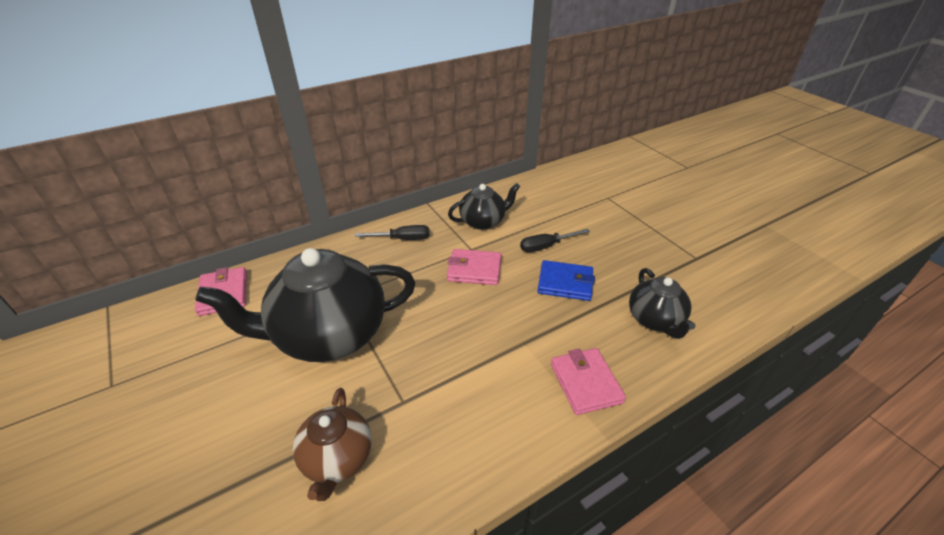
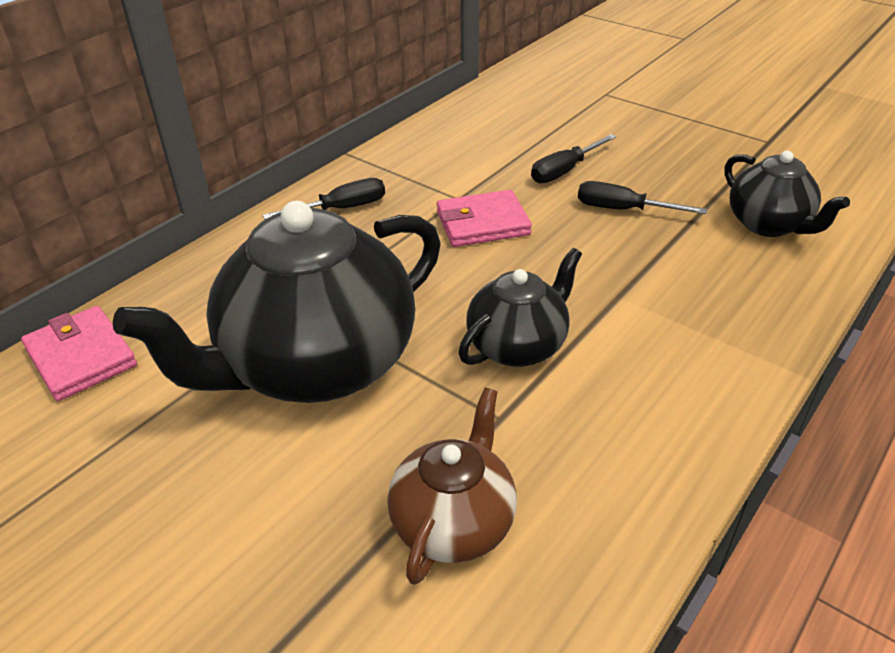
camera: 20 degrees left, 0 degrees up
(337, 459) = (454, 523): brown teapot -> brown teapot turned 135 degrees counterclockwise
(483, 222) = (451, 159): black teapot -> black teapot (518, 346)
(565, 283) = (623, 210): blue wallet -> black screwdriver
(585, 383) = (734, 321): pink wallet -> none

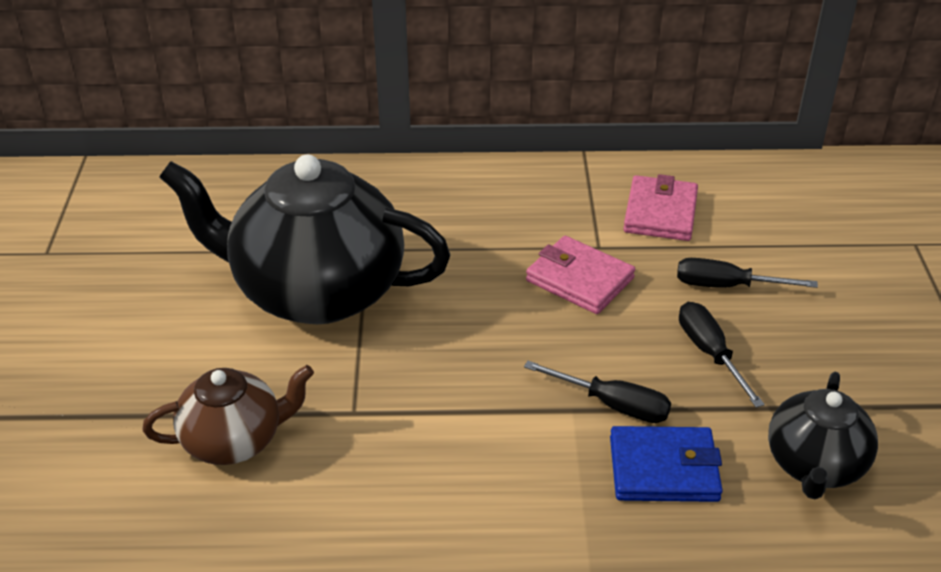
camera: 50 degrees right, 0 degrees up
(81, 357) = (221, 188): pink wallet -> pink wallet (660, 213)
(341, 209) = (504, 195): black screwdriver -> black screwdriver (613, 405)
(518, 346) = (443, 381): black teapot -> none
(719, 286) = (664, 469): none -> blue wallet

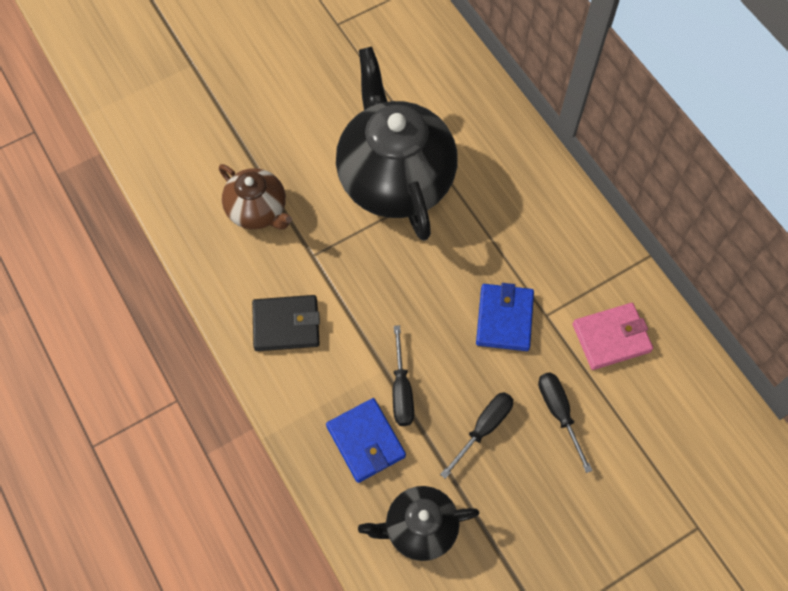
camera: 60 degrees right, 25 degrees up
(435, 482) = (286, 325): none -> black wallet
(579, 279) = (504, 319): pink wallet -> blue wallet

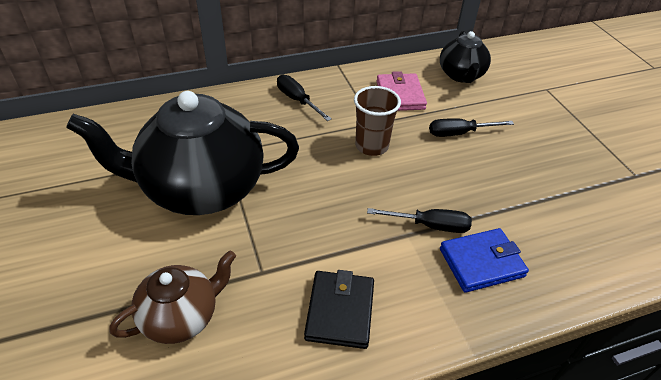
camera: 80 degrees left, 20 degrees down
(419, 528) = (565, 237): black teapot -> black teapot (461, 75)
(483, 428) = (470, 178): black screwdriver -> black screwdriver (297, 100)
(504, 319) = (371, 146): blue wallet -> brown cup

